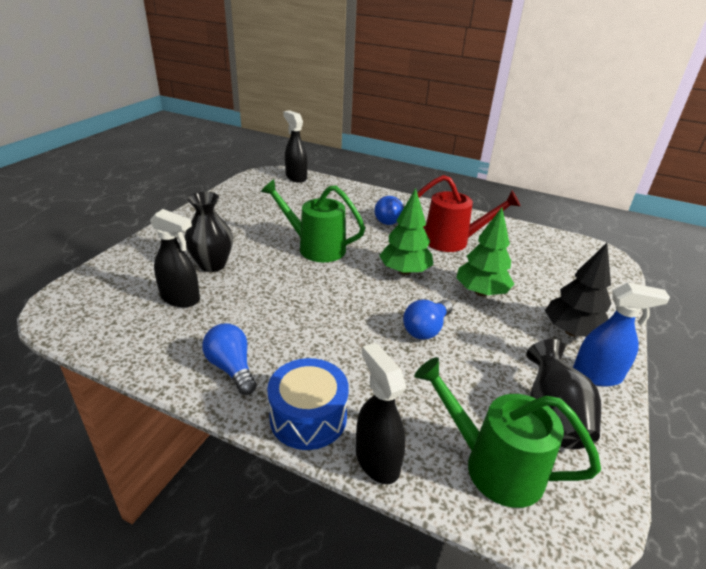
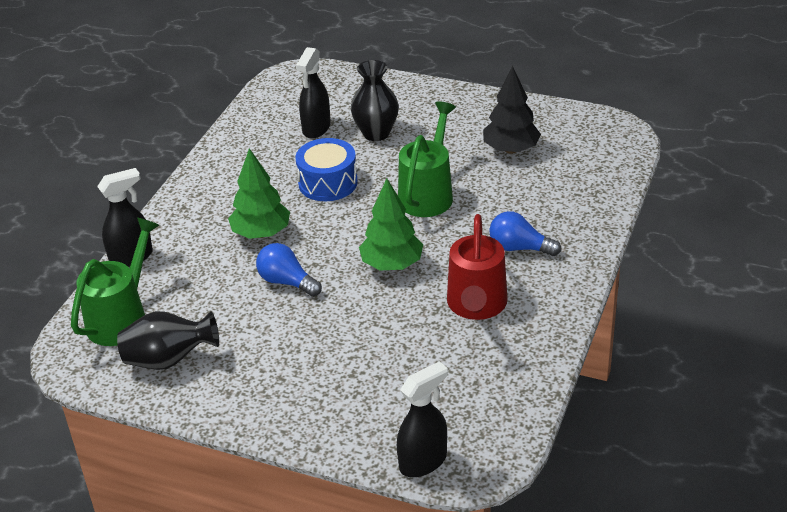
camera: 90 degrees right, 5 degrees up
(232, 368) = (226, 174): blue light bulb -> none
(296, 177) = (618, 154): black spray bottle -> black spray bottle (423, 461)
(308, 417) = (173, 220): blue drum -> blue drum (328, 183)
(481, 292) = (359, 326): green tree -> green tree (261, 233)
(571, 331) = (293, 394): black tree -> black tree (510, 149)
(597, 376) = (222, 401): blue spray bottle -> none

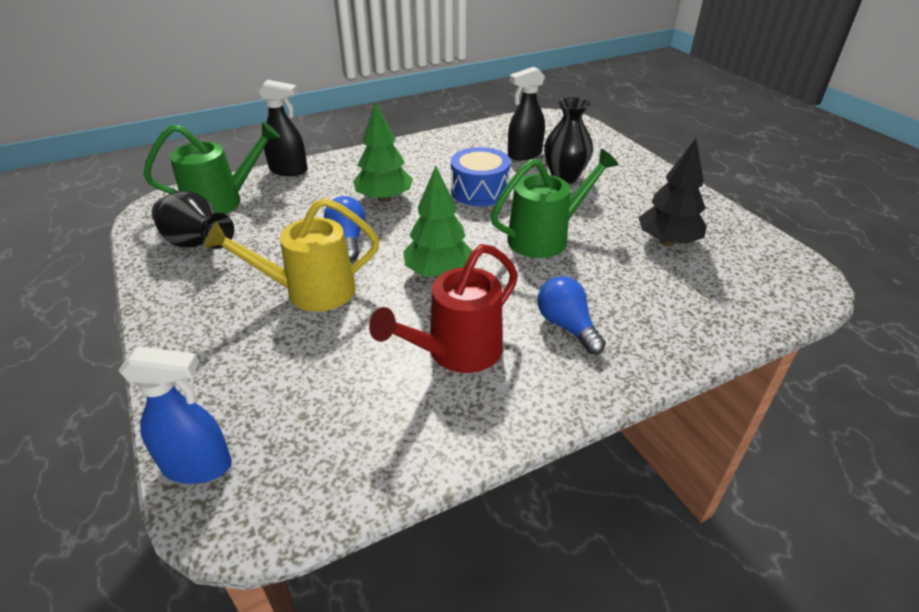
camera: 40 degrees right, 0 degrees up
(322, 334) = (310, 292): none -> yellow watering can
(423, 461) = (198, 466): black spray bottle -> blue spray bottle

